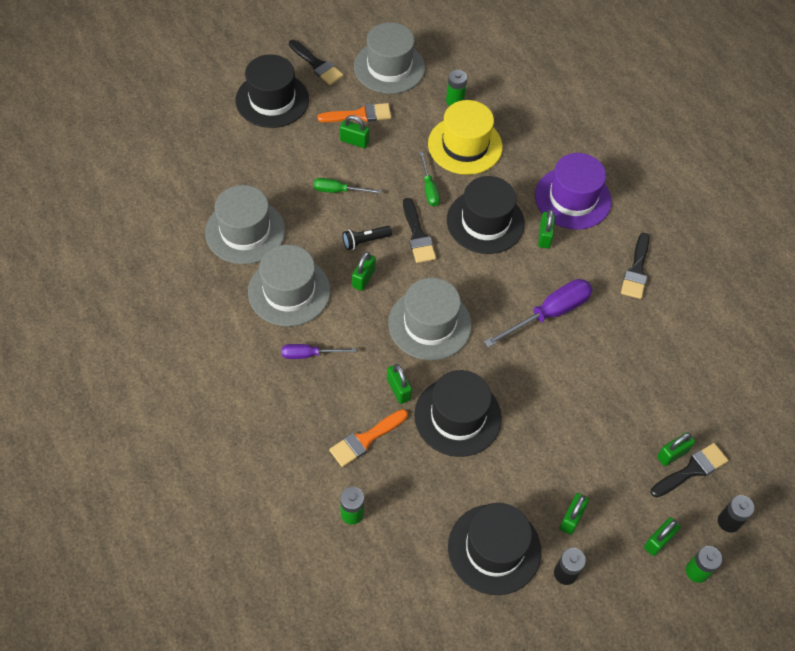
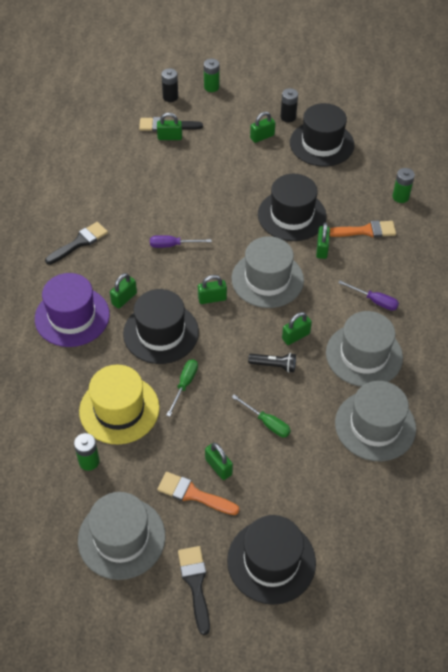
camera: 145 degrees left, 5 degrees down
(417, 235) = (226, 349): black brush -> none
(549, 314) = (172, 245): purple screwdriver -> purple screwdriver, size x0.57
(658, 541) = (220, 107): green padlock -> green padlock (212, 298)

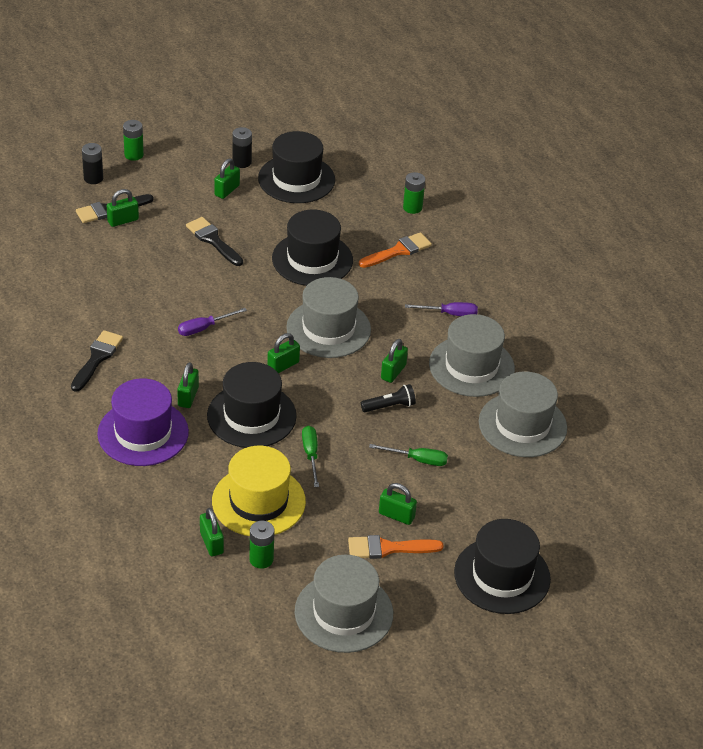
camera: 30 degrees left, 10 degrees down
(195, 584) = (443, 622): black brush -> black brush (213, 240)
(322, 249) = (365, 282): green padlock -> green padlock (211, 543)

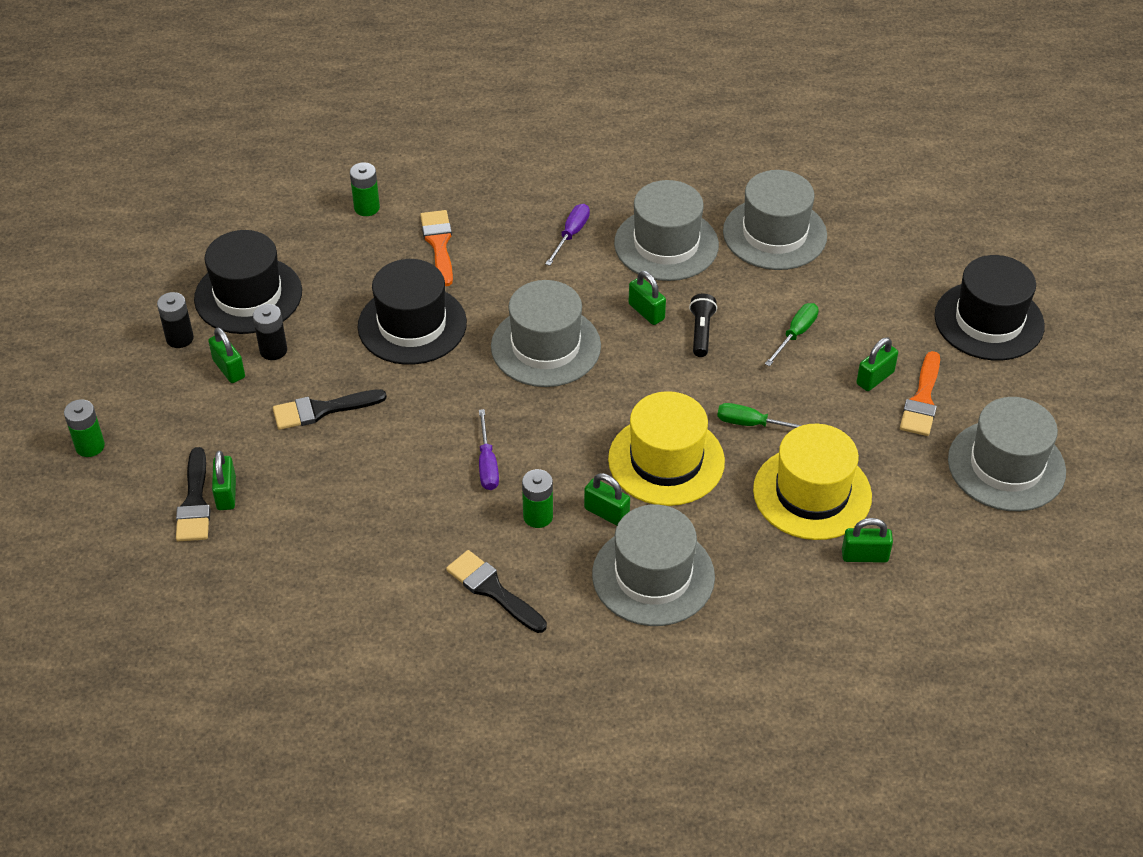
camera: 65 degrees left, 5 degrees up
(93, 178) = (113, 504): black battery -> black battery (273, 350)
(143, 433) = (653, 576): purple hat -> grey hat
(251, 416) = (666, 460): black hat -> yellow hat
(261, 559) = (905, 516): green battery -> green battery (538, 516)
(283, 365) = (591, 406): green padlock -> none

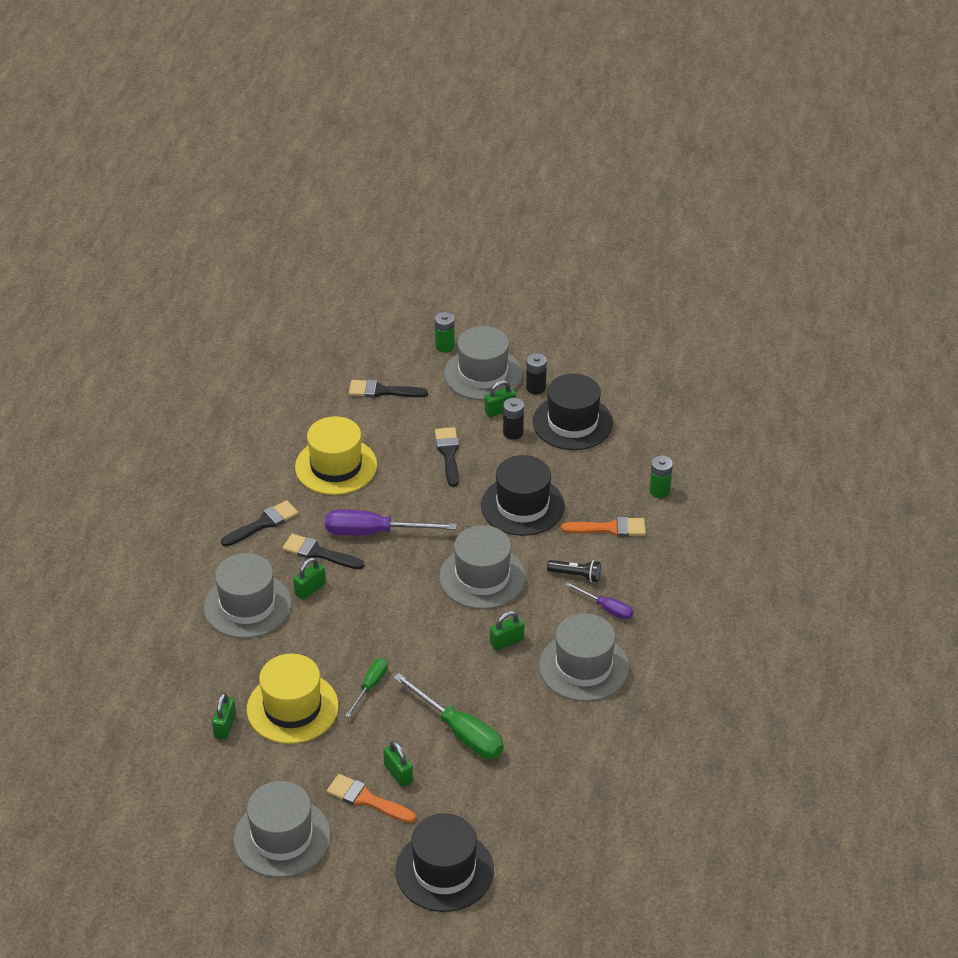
camera: 100 degrees right, 5 degrees down
(226, 493) = (385, 405): green padlock -> none
(487, 464) = (374, 532): purple screwdriver -> purple screwdriver, size x1.77
(538, 516) = (318, 553): green battery -> black brush
(666, 460) = (349, 629): yellow hat -> yellow hat (336, 466)
(701, 332) = (476, 672): black flashlight -> black flashlight (576, 575)
(774, 234) = (583, 742): grey hat -> grey hat (483, 374)
(795, 334) = (459, 732): green screwdriver -> green screwdriver, size x1.77

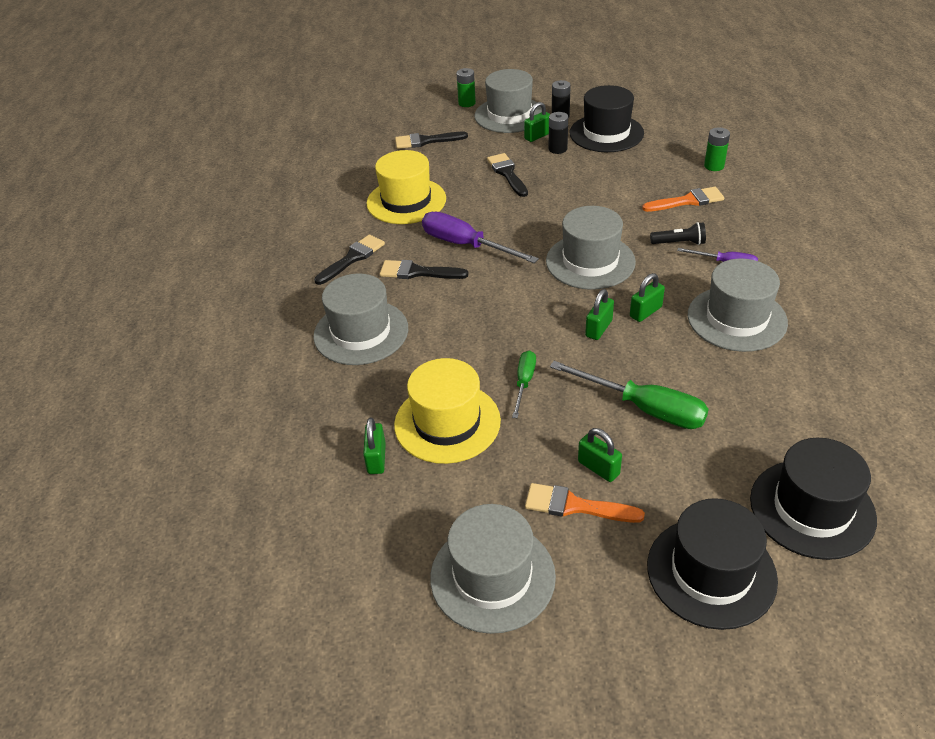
camera: 10 degrees left, 0 degrees up
(310, 589) = (421, 305): green padlock -> green padlock (598, 328)
(374, 532) = (466, 245): purple screwdriver -> purple screwdriver turned 45 degrees clockwise
(522, 506) = (596, 199): black hat -> black hat (812, 508)

